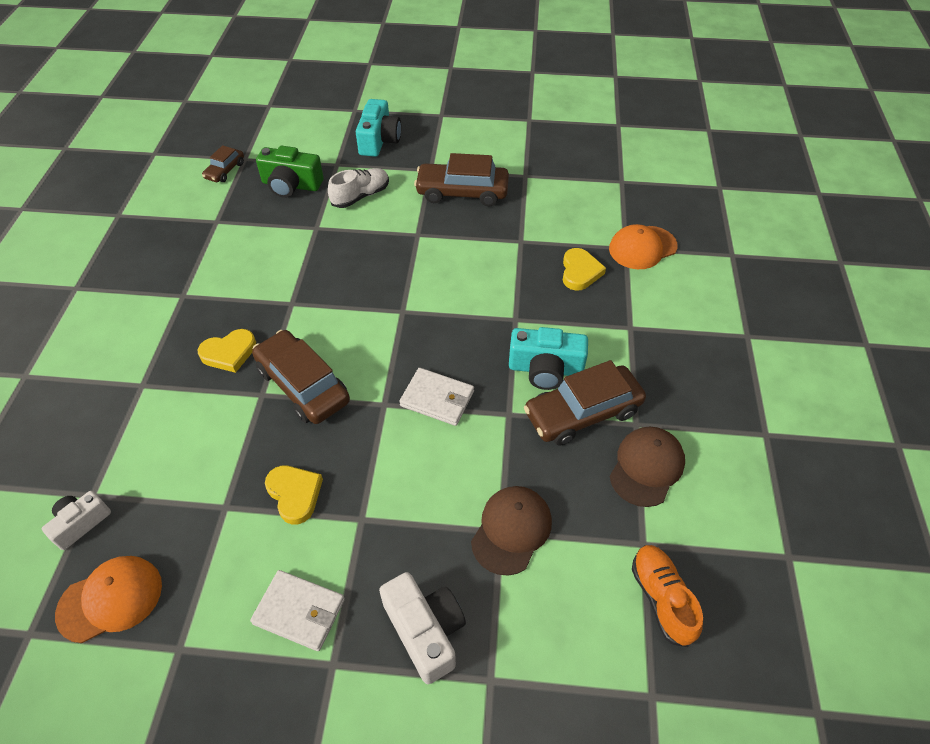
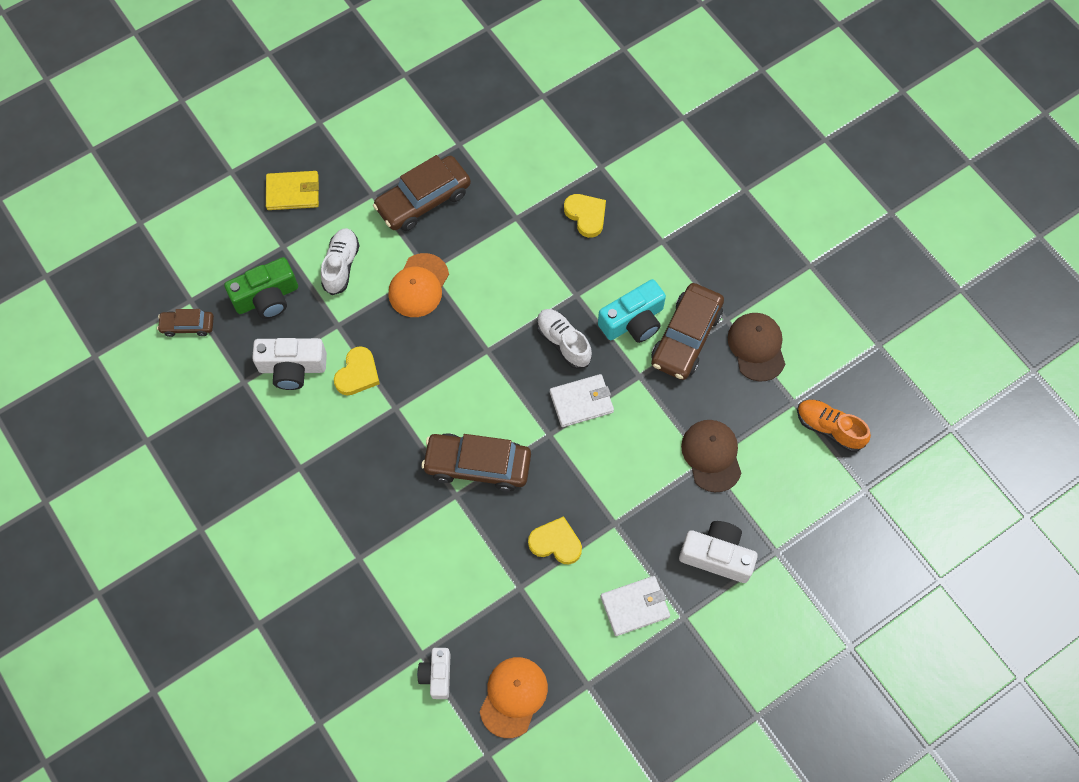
camera: 40 degrees left, 15 degrees up
(225, 170) = (188, 326): brown car -> brown car turned 105 degrees clockwise
(229, 353) = (394, 484): yellow heart -> yellow heart (357, 374)
(256, 233) = (292, 368): none -> white camera
(379, 140) = (293, 192): turquoise camera -> yellow wallet
(469, 345) = (563, 342): none -> white shoe
(642, 247) = (613, 157): orange cap -> orange cap (418, 286)

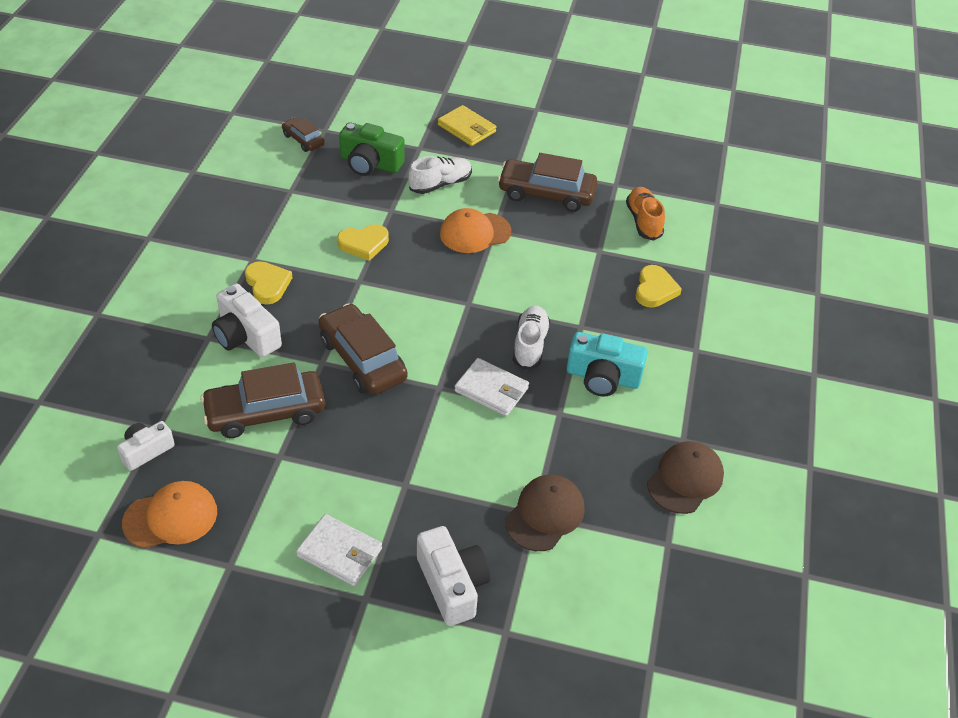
camera: 45 degrees right, 20 degrees down
(292, 368) = (329, 208): white camera -> white camera (246, 336)
(556, 543) = (345, 454): yellow heart -> yellow heart (267, 284)
(686, 337) = (632, 422): brown car -> brown car (265, 412)
(829, 428) = (675, 591): orange shoe -> orange shoe (643, 221)

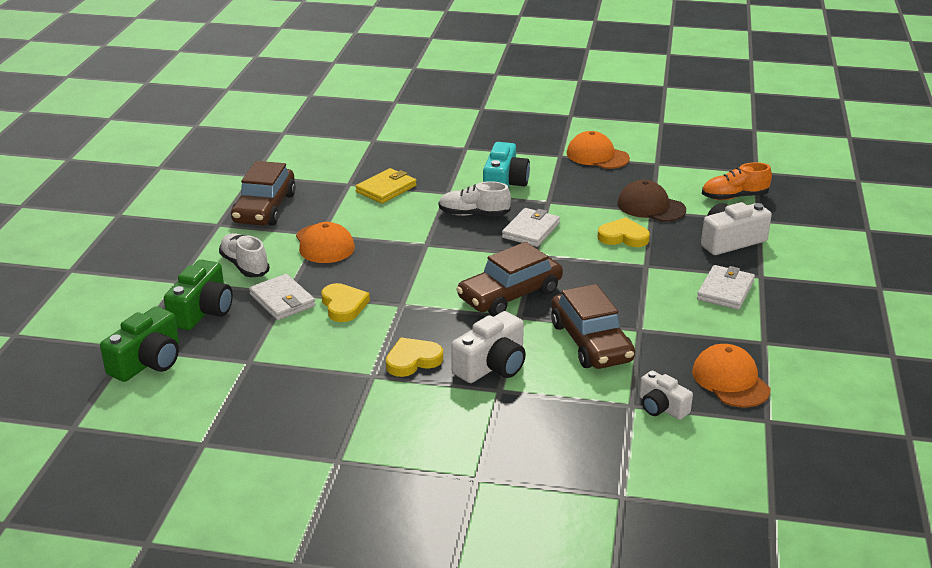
camera: 90 degrees left, 15 degrees down
(303, 140) = (148, 362): brown car -> green camera
(378, 207) = (282, 300): none -> white wallet
(466, 128) = (145, 254): yellow wallet -> yellow wallet (386, 189)
(643, 221) = (307, 164): orange shoe -> orange shoe (734, 197)
(655, 289) = (397, 161): yellow heart -> yellow heart (623, 237)
(685, 479) = (597, 156): brown cap -> orange cap

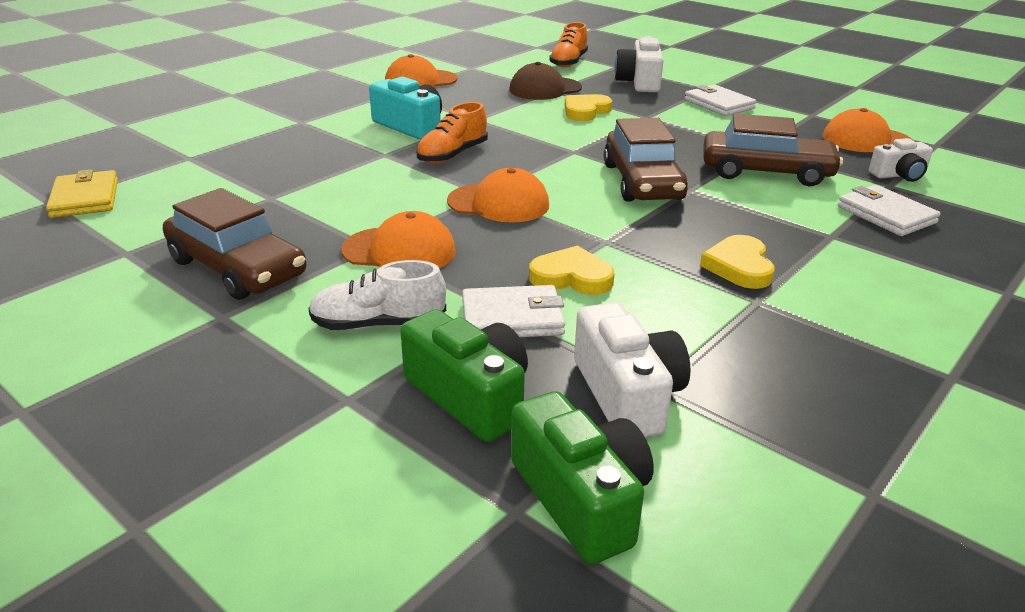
camera: 60 degrees left, 0 degrees up
(386, 189) = (321, 181): yellow wallet -> yellow wallet (85, 198)
(417, 253) = (498, 203): none -> orange cap
(473, 214) = (452, 155): white shoe -> orange shoe
(492, 365) = (780, 227): white camera -> white camera (627, 394)
(531, 230) = (523, 140): white wallet -> white wallet (886, 214)

